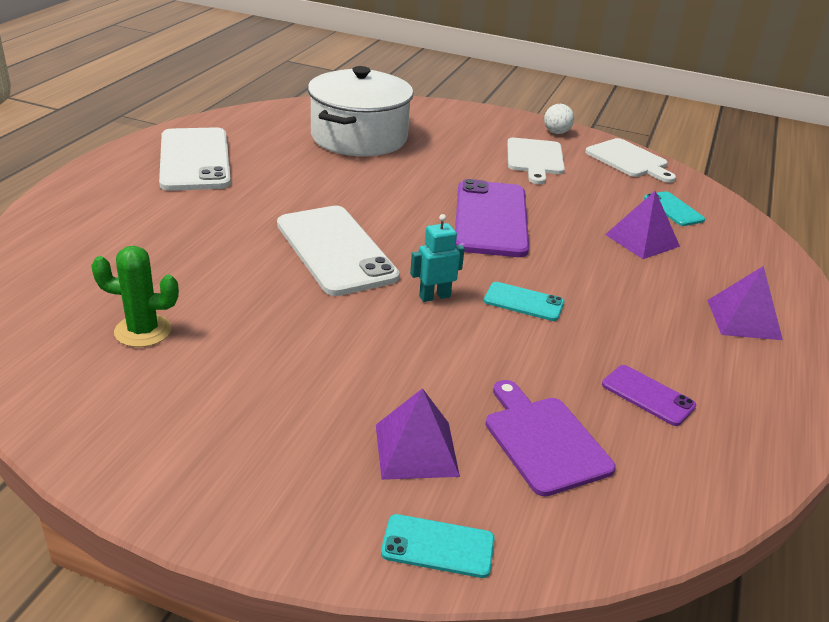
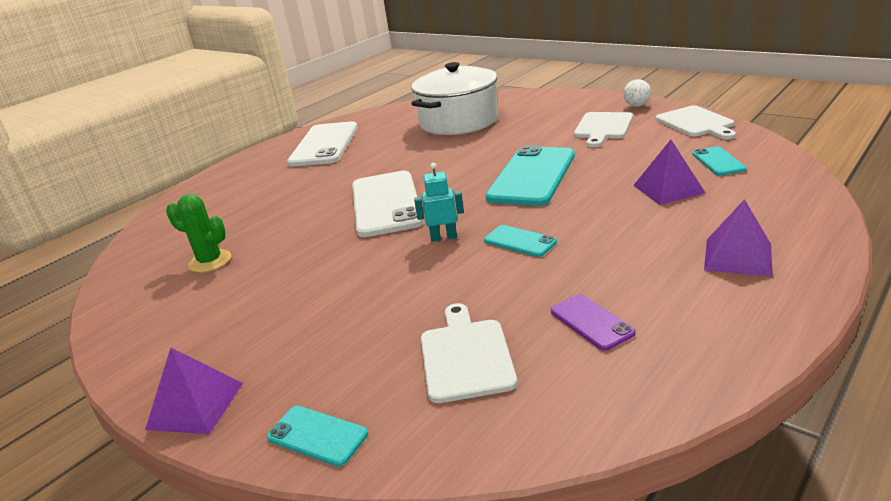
camera: 25 degrees right, 5 degrees down
(416, 449) = (350, 356): purple pyramid -> purple pyramid (195, 405)
(491, 219) = (532, 176): purple phone -> turquoise phone
(544, 441) = (465, 356): purple cutting board -> white cutting board

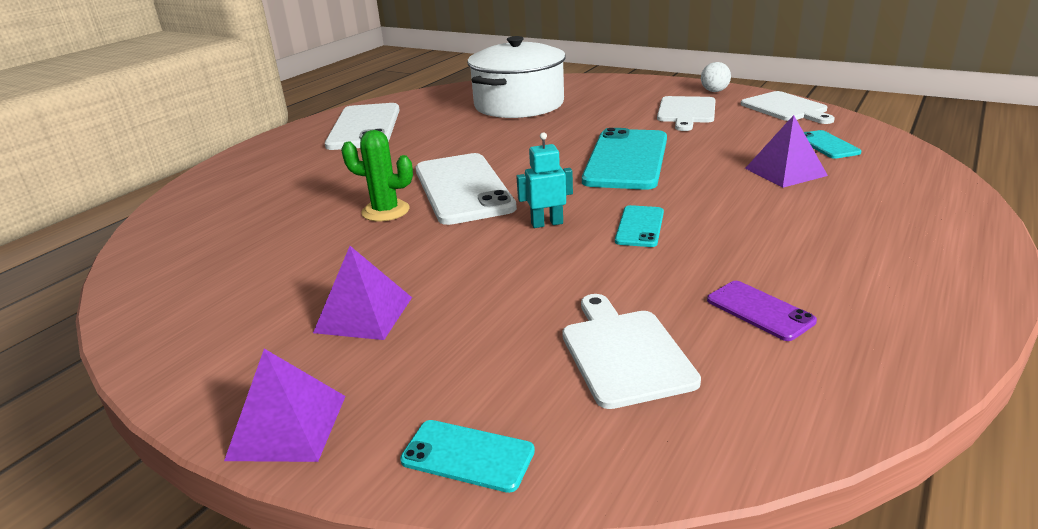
camera: 10 degrees left, 0 degrees up
(210, 261) = (257, 255): green cactus -> green cactus (385, 211)
(520, 241) = (639, 226): turquoise phone -> turquoise phone turned 75 degrees clockwise
(738, 257) = (892, 238): purple pyramid -> purple pyramid (363, 314)

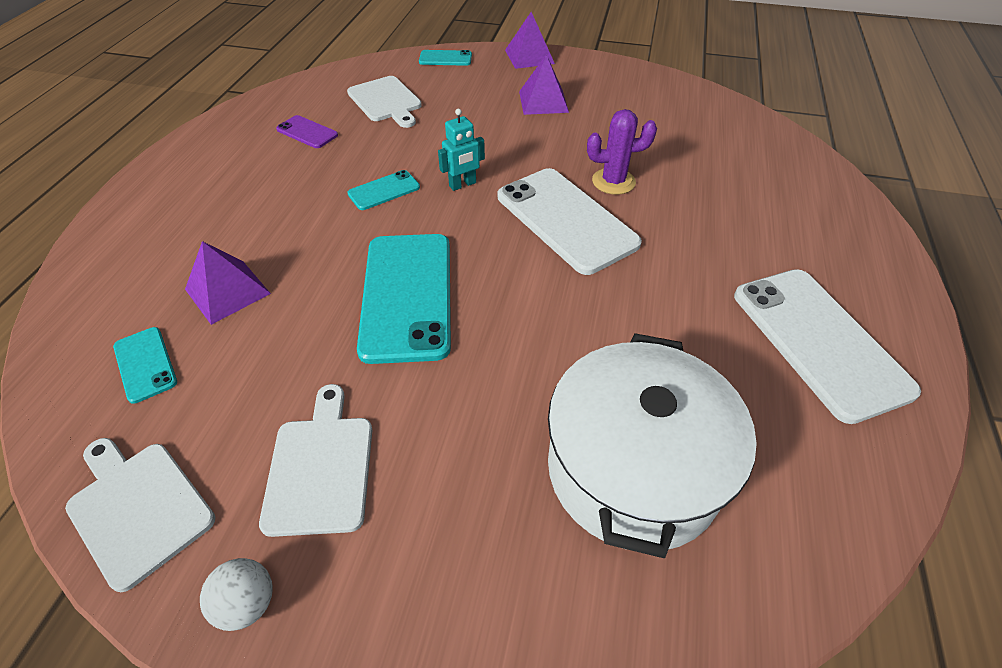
camera: 160 degrees right, 20 degrees up
(385, 211) = (613, 181): green cactus -> purple cactus
(639, 226) = (384, 190): turquoise phone -> turquoise phone turned 60 degrees clockwise

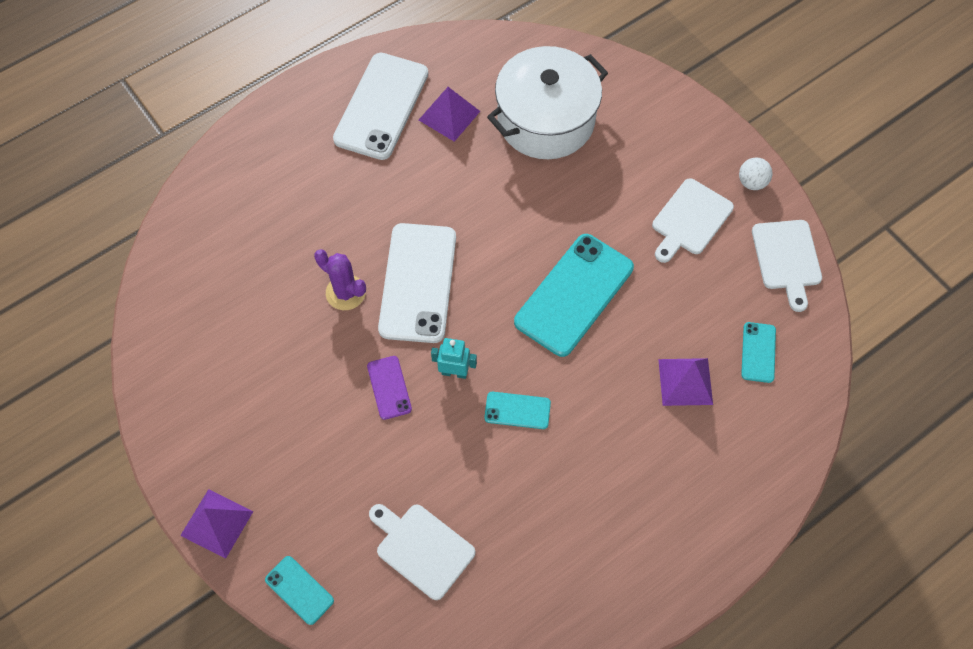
camera: 140 degrees left, 15 degrees up
(307, 132) = (527, 548): purple phone -> purple phone (389, 387)
(386, 101) = (422, 548): white cutting board -> white cutting board turned 60 degrees counterclockwise
(543, 101) = (287, 432): purple pyramid -> purple pyramid (449, 115)

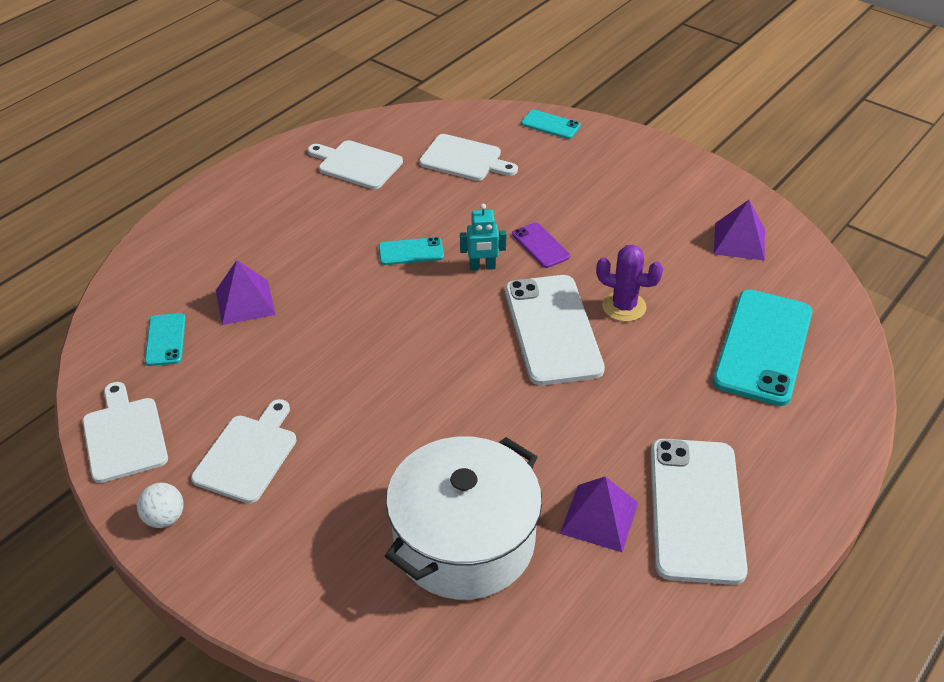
camera: 165 degrees right, 20 degrees down
(216, 523) = (638, 145): purple pyramid -> purple pyramid (739, 241)
(546, 571) = (357, 164): none -> white cutting board
(574, 295) = (377, 351): turquoise phone -> turquoise phone (763, 347)

